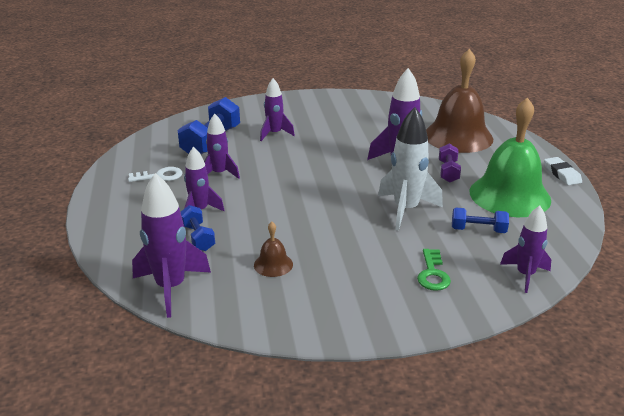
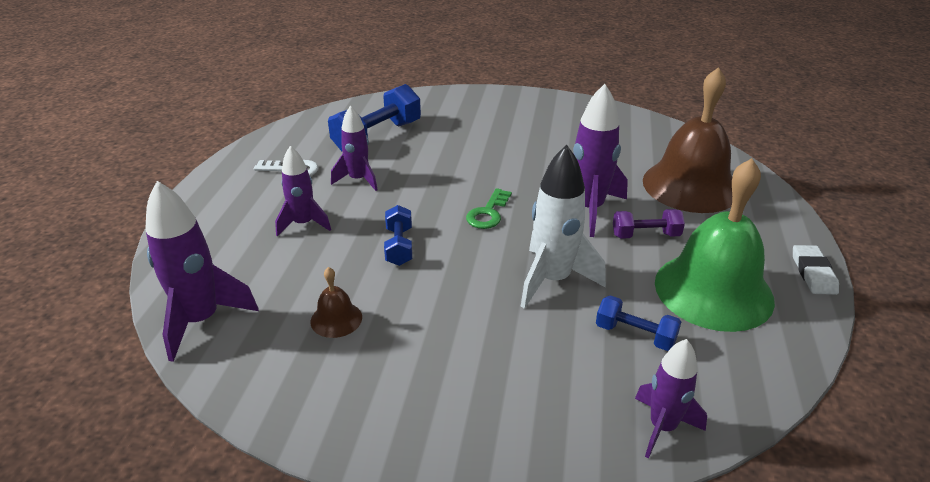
camera: 20 degrees right, 5 degrees up
(198, 237) = (277, 260): blue dumbbell -> blue dumbbell (399, 246)
(274, 134) = (456, 139): purple rocket -> none
(433, 274) = (529, 388): green key -> green key (488, 213)
(448, 172) = (645, 235): purple dumbbell -> purple dumbbell turned 60 degrees clockwise

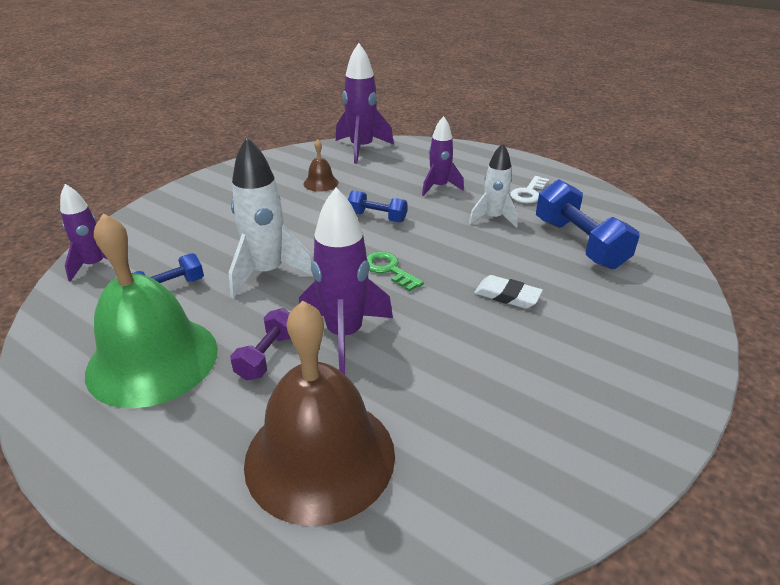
camera: 115 degrees right, 0 degrees up
(358, 180) = (493, 218): purple rocket -> white rocket
(813, 273) = (76, 462): white eraser -> white eraser (507, 295)

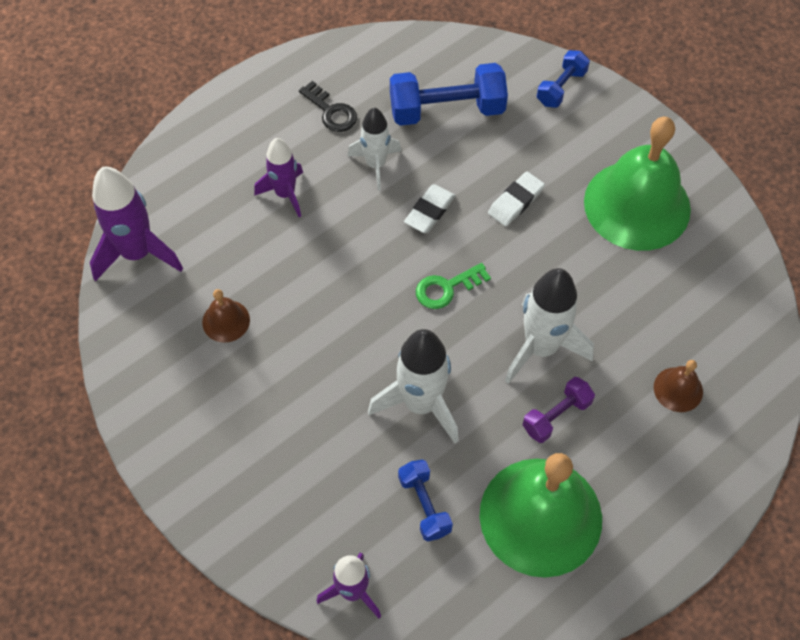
camera: 75 degrees left, 25 degrees up
(267, 356) = (556, 416): purple dumbbell -> purple dumbbell turned 75 degrees counterclockwise
(320, 456) = (678, 389): brown bell -> brown bell, size x0.42
(344, 334) = (541, 348): purple rocket -> white rocket
(377, 217) = (336, 275): blue dumbbell -> blue dumbbell (561, 88)
(464, 250) = (429, 211): none -> white eraser
(528, 193) = (331, 111): white key -> black key
(564, 385) = (637, 205): none -> green bell

